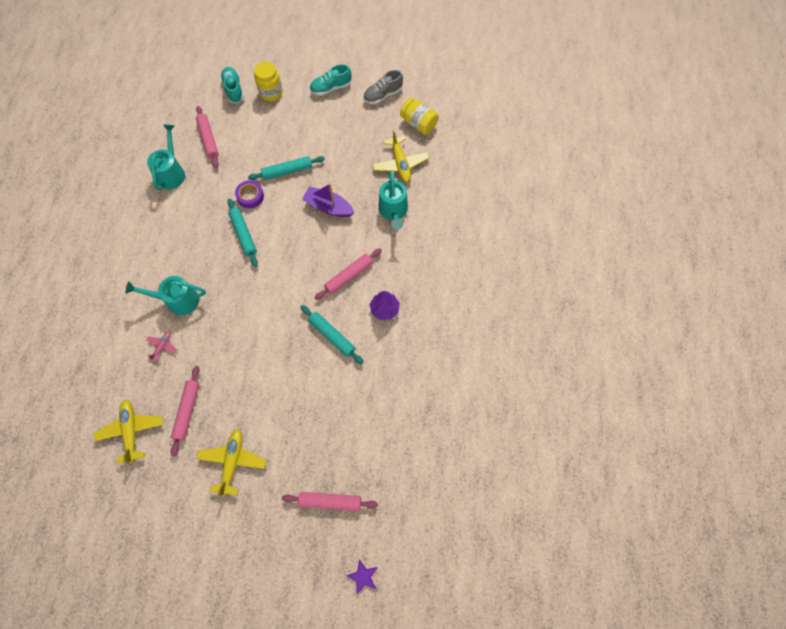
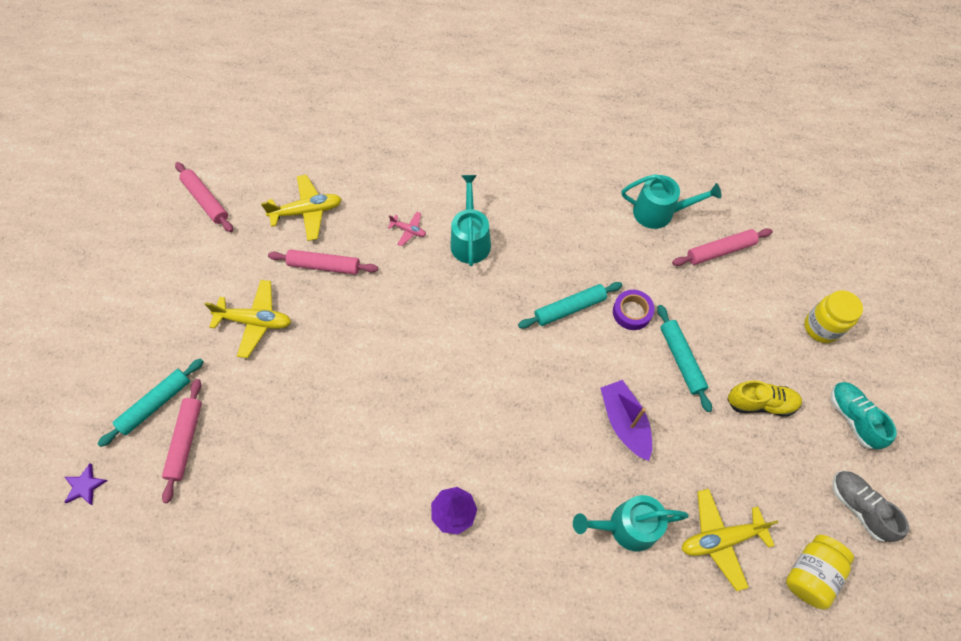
camera: 90 degrees right, 5 degrees down
(233, 89) = (815, 275): turquoise shoe -> none
(319, 132) = (760, 403): none -> yellow shoe
(328, 207) = (624, 422): purple boat -> purple boat turned 45 degrees counterclockwise
(332, 336) = (414, 435): turquoise rolling pin -> turquoise rolling pin (156, 404)
(349, 276) = (508, 457): pink rolling pin -> pink rolling pin (206, 201)

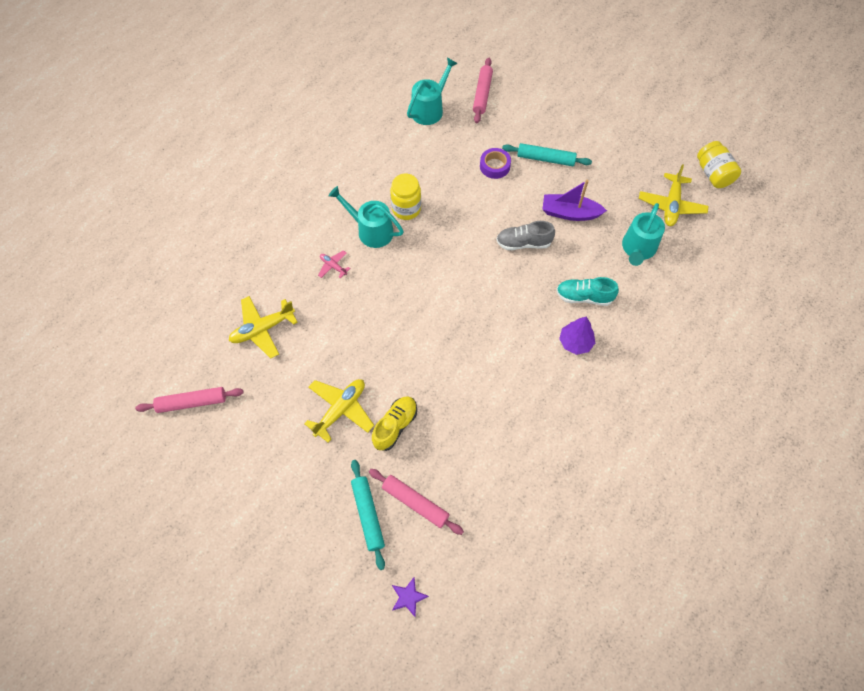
camera: 60 degrees left, 0 degrees up
(307, 212) = (262, 329): yellow plane -> yellow plane turned 135 degrees counterclockwise
(324, 266) = (324, 338): pink rolling pin -> none
(408, 230) = (333, 266): pink plane -> pink plane turned 105 degrees counterclockwise
(569, 308) = (468, 199): turquoise rolling pin -> none
(760, 403) = (599, 136): yellow shoe -> yellow shoe (395, 426)
(821, 327) = (569, 77): yellow jar -> yellow jar (406, 209)
(853, 418) = (635, 98): turquoise shoe -> turquoise shoe (584, 297)
(859, 507) = (688, 128): grey shoe -> grey shoe (523, 243)

